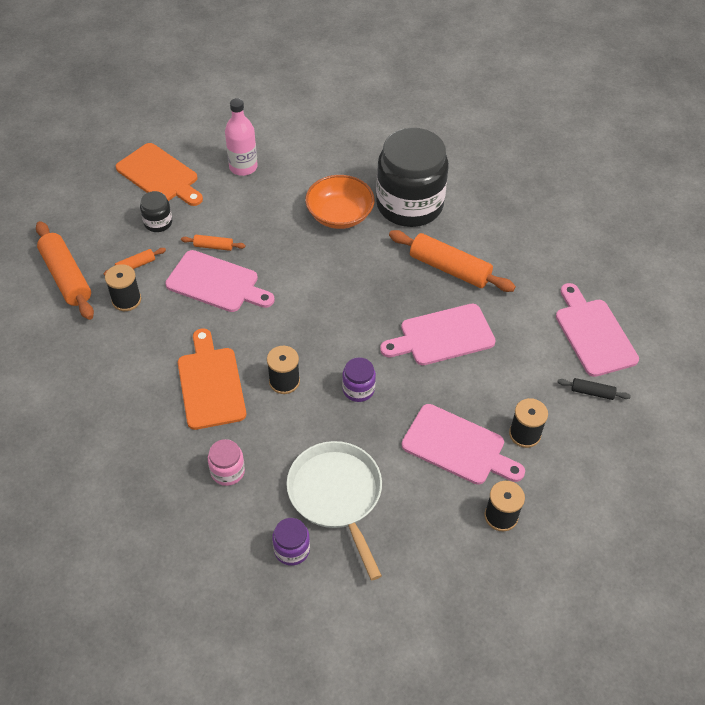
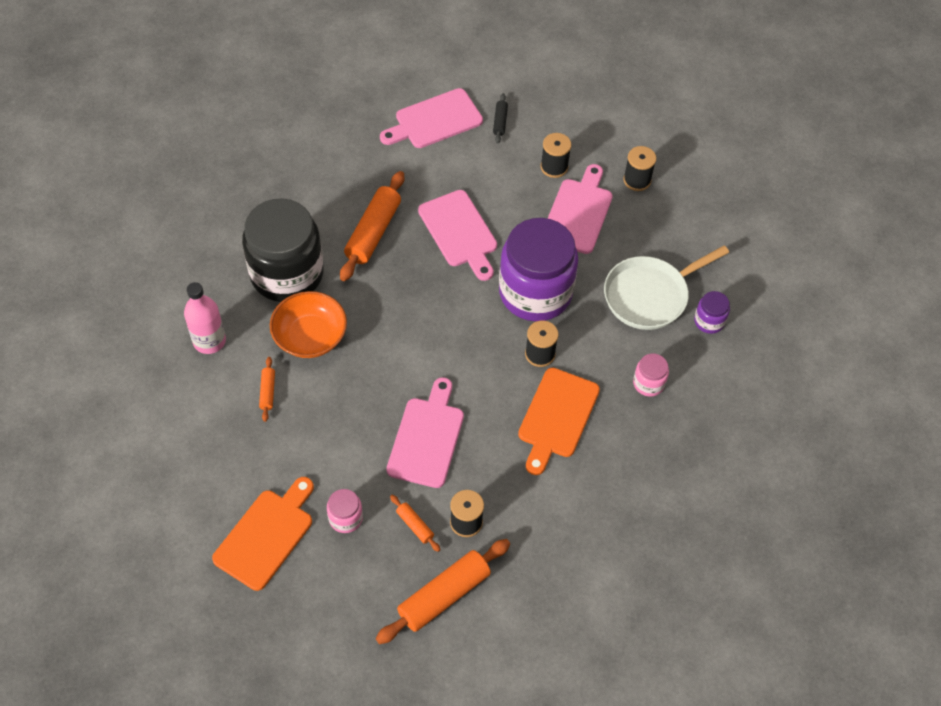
camera: 100 degrees left, 5 degrees up
(158, 222) = (345, 518): black jar -> pink jar
(210, 384) = (557, 417): orange cutting board -> orange cutting board turned 45 degrees counterclockwise
(213, 246) = (374, 452): orange rolling pin -> orange rolling pin (267, 392)
(243, 167) = (243, 445): pink bottle -> pink bottle (209, 341)
(358, 389) = (535, 292): purple jar -> purple jar, size x2.40

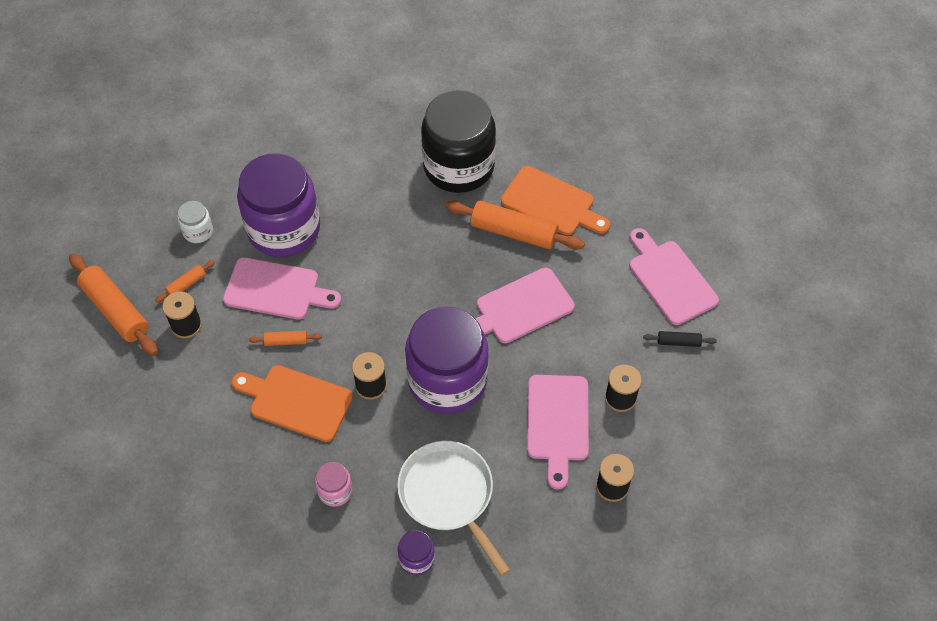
camera: 90 degrees right, 0 degrees up
(209, 341) = (382, 116): pink bottle -> none
(266, 535) = (186, 176): orange cutting board -> orange cutting board (551, 203)
(267, 392) = (328, 163): orange rolling pin -> orange rolling pin (286, 341)
(310, 336) = (388, 190): orange bowl -> none
(345, 518) = (198, 231): pink jar -> white jar
(350, 433) = (284, 229): none -> purple jar
(578, 213) = (557, 423): pink cutting board -> pink cutting board turned 75 degrees clockwise

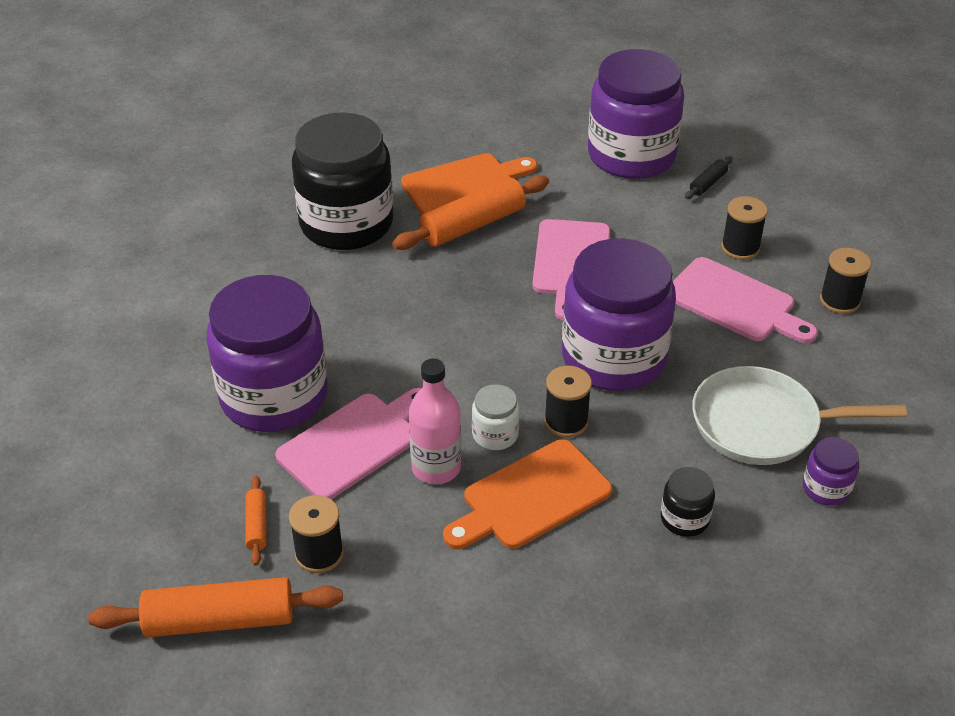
camera: 55 degrees left, 15 degrees down
(198, 231) = (188, 477): white jar -> white jar (495, 434)
(286, 341) = (436, 468): orange rolling pin -> pink bottle
(335, 491) = (684, 519): pink jar -> black jar
(670, 279) = (631, 155): pink cutting board -> purple jar

